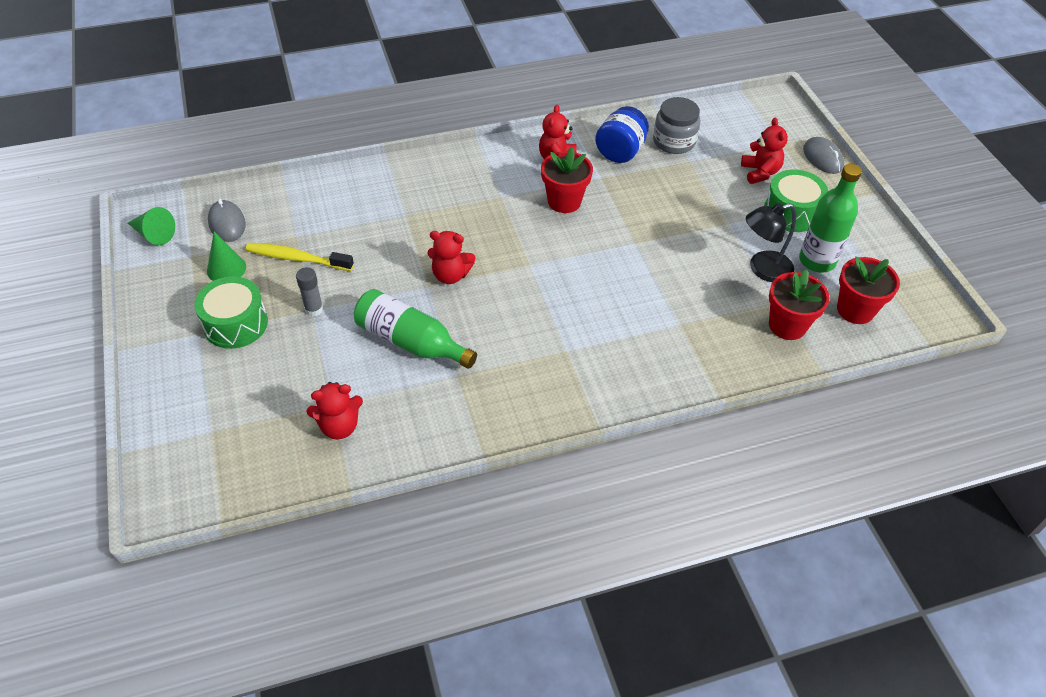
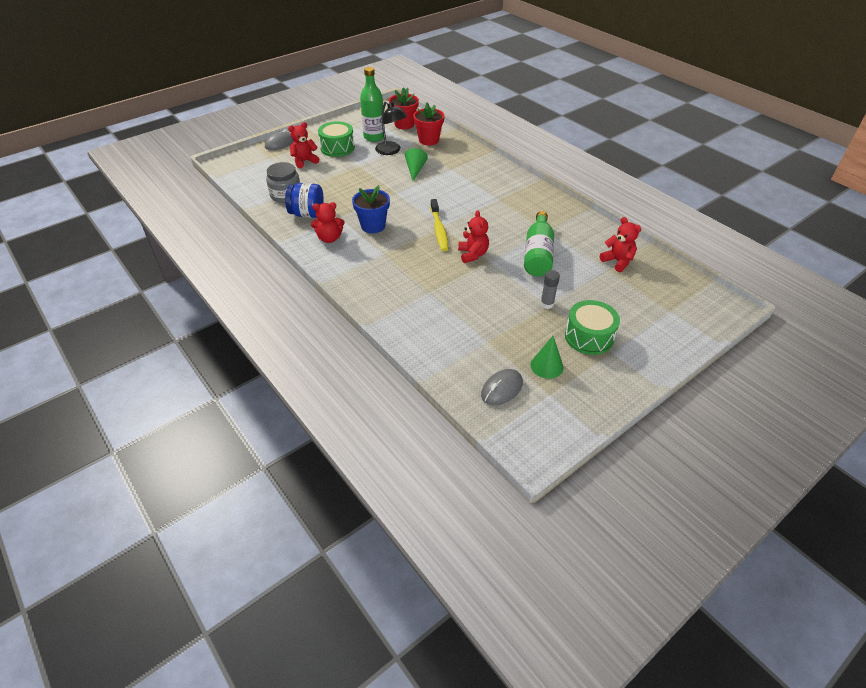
camera: 110 degrees left, 5 degrees down
(154, 234) = (546, 432): green cone -> green cone (415, 170)
(297, 258) = (509, 331): yellow toothbrush -> yellow toothbrush (439, 230)
(564, 201) = (373, 226): red flower pot -> blue flower pot

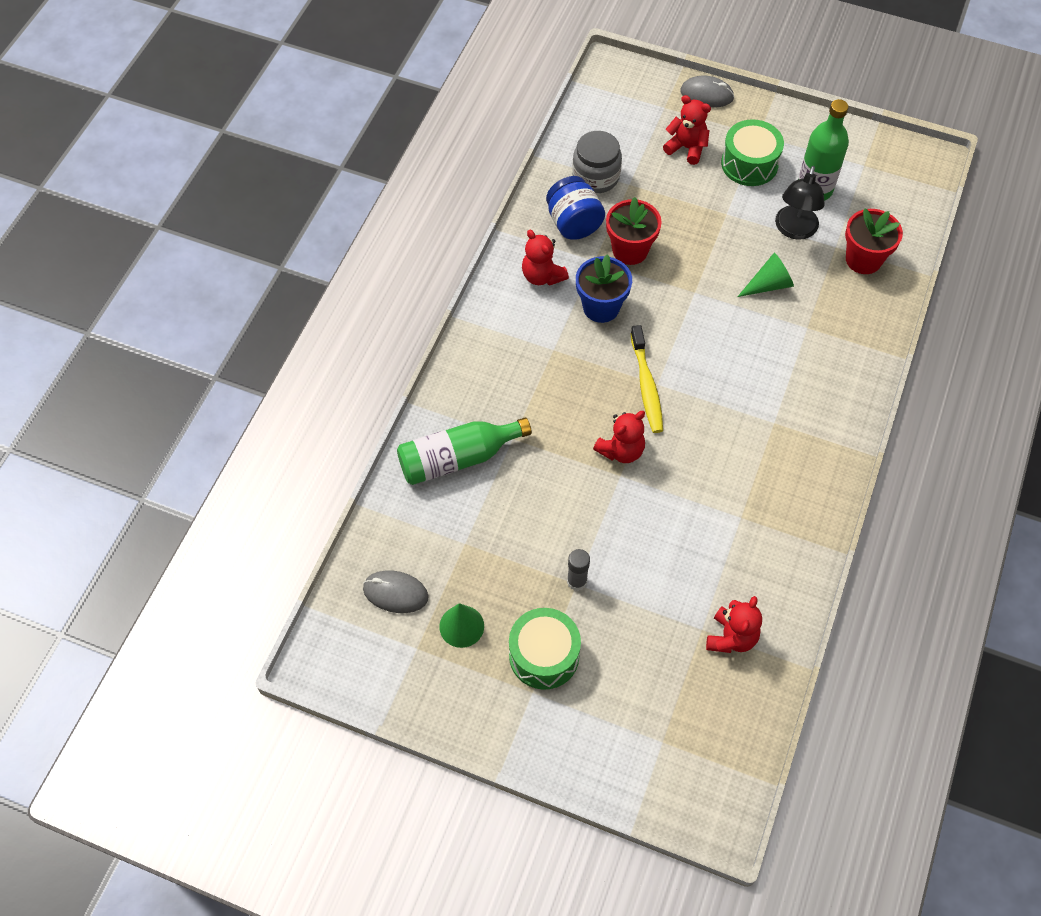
camera: 60 degrees right, 15 degrees up
(404, 124) = (882, 206): red flower pot -> red flower pot (630, 250)
(439, 230) = (646, 386): yellow toothbrush -> yellow toothbrush turned 60 degrees counterclockwise
(538, 254) = (677, 528): green bottle -> green bottle (458, 458)

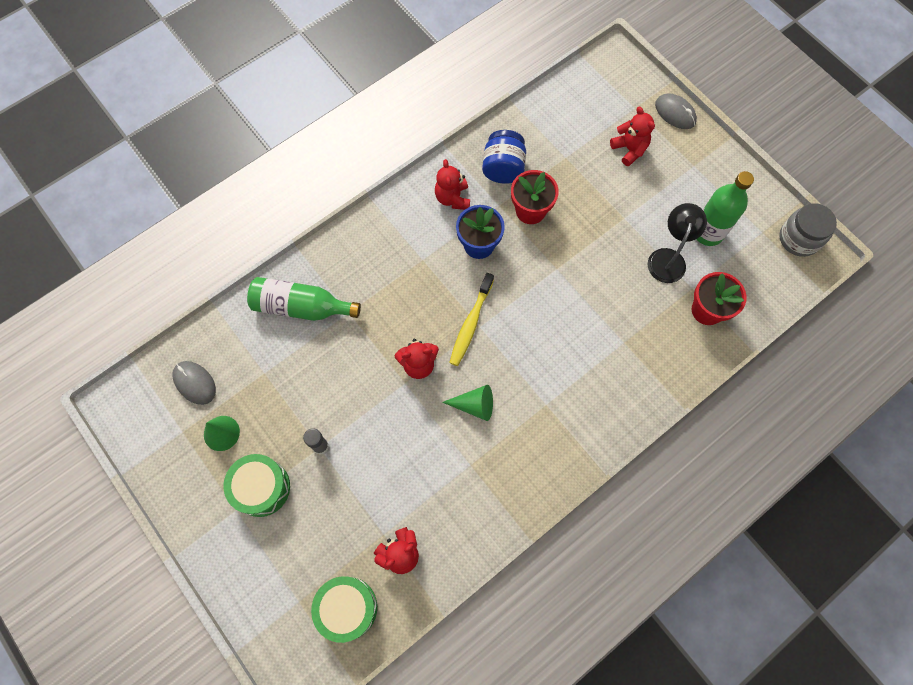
camera: 30 degrees right, 10 degrees up
(596, 177) = (544, 139): grey jar -> grey jar (799, 238)
(749, 164) = (670, 186): green drum -> green drum (347, 608)
(768, 285) = (617, 292): green cone -> green cone (474, 405)
(794, 230) = (668, 258): black lamp -> black lamp turned 150 degrees clockwise

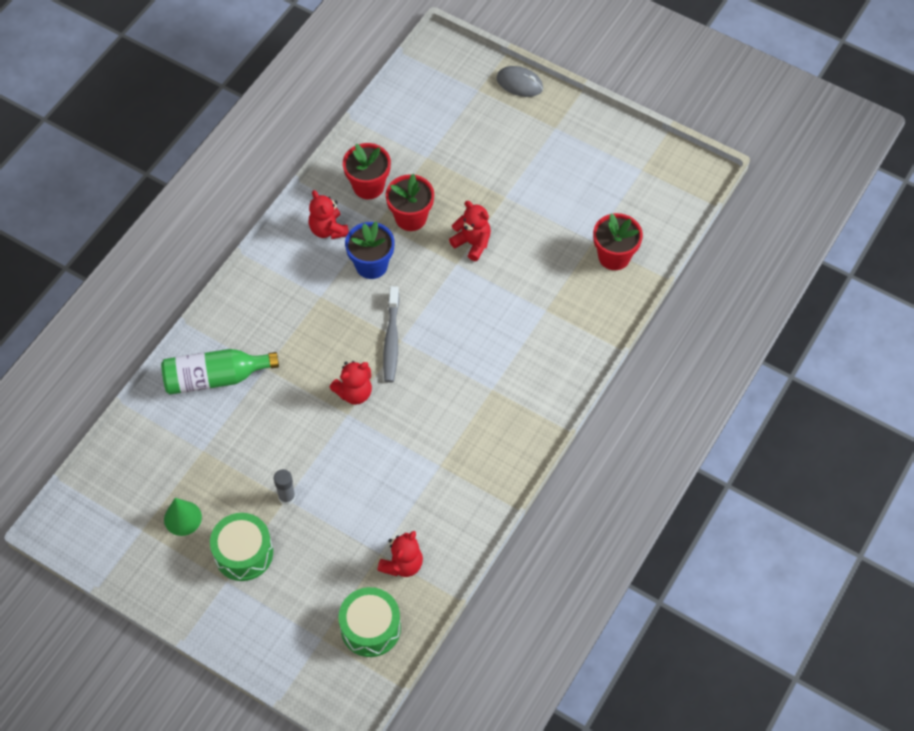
camera: 20 degrees left, 10 degrees down
(194, 383) = (135, 482): grey mouse -> none
(470, 324) = (391, 340): yellow toothbrush -> grey toothbrush
(474, 405) = (423, 412): green cone -> none
(503, 168) = (368, 186): blue jar -> red flower pot
(629, 149) = (487, 131): red teddy bear -> red teddy bear (472, 243)
(668, 258) = (561, 220): black lamp -> none
(707, 232) = (590, 185): green bottle -> none
(799, 238) = (678, 165): grey jar -> none

